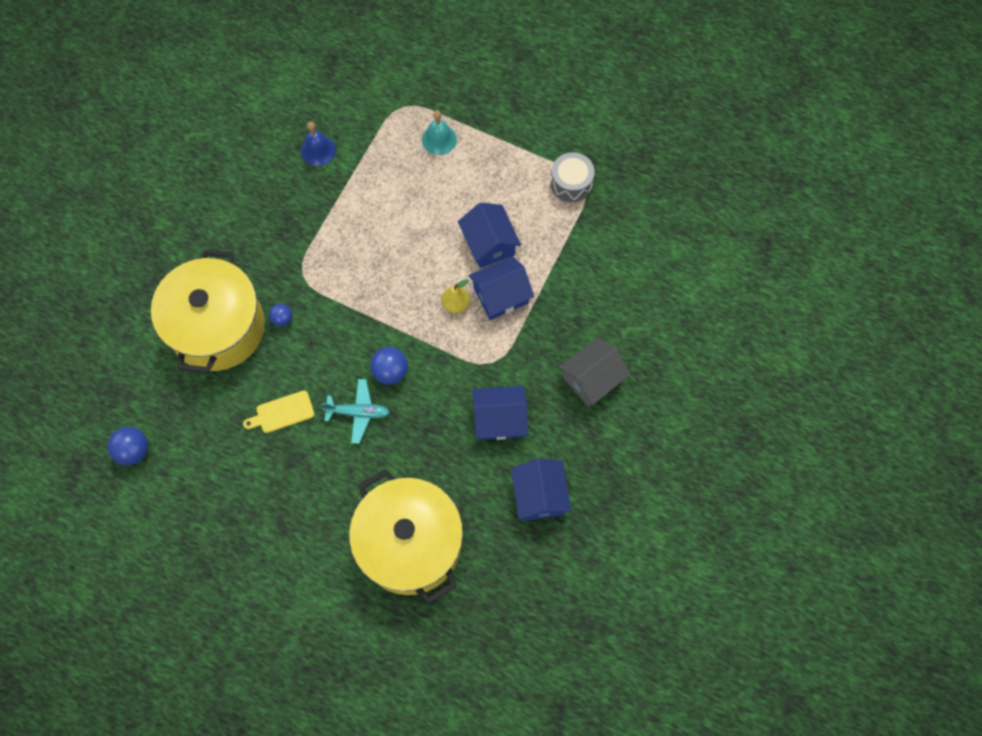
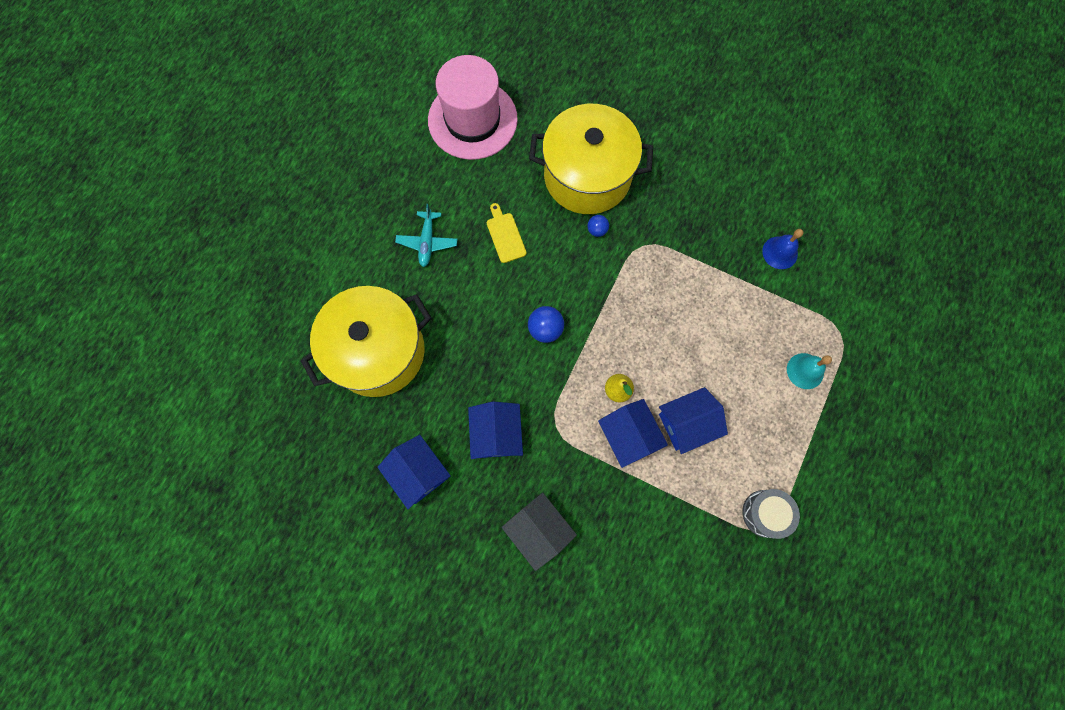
camera: 90 degrees right, 5 degrees up
(134, 450) = (472, 120): blue ball -> pink hat
(358, 412) = (504, 301): turquoise plane -> turquoise plane (427, 242)
(539, 495) = (418, 473): blue house -> blue house turned 60 degrees clockwise

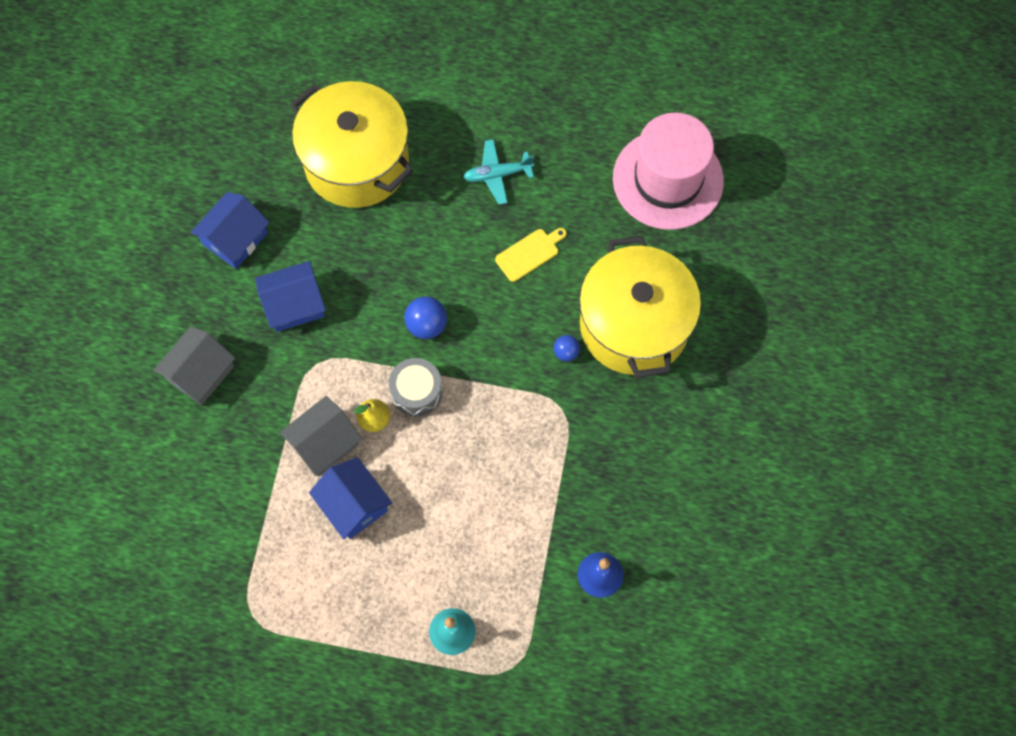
camera: 75 degrees right, 5 degrees down
(628, 436) = (324, 443): blue house -> grey house
(765, 513) = (269, 613): grey drum -> grey drum (416, 392)

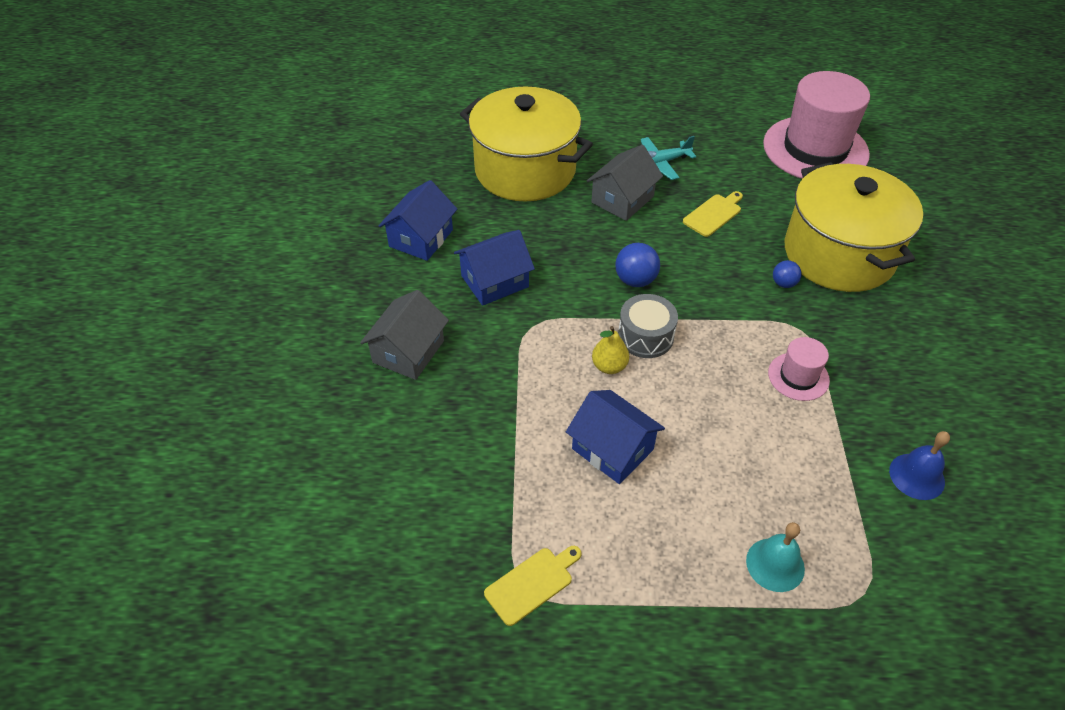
camera: 10 degrees left, 20 degrees down
(257, 613) = (532, 583): none -> yellow cutting board
(324, 443) = (561, 395): grey house -> grey house (622, 199)
(539, 459) = (798, 376): none -> pink hat

